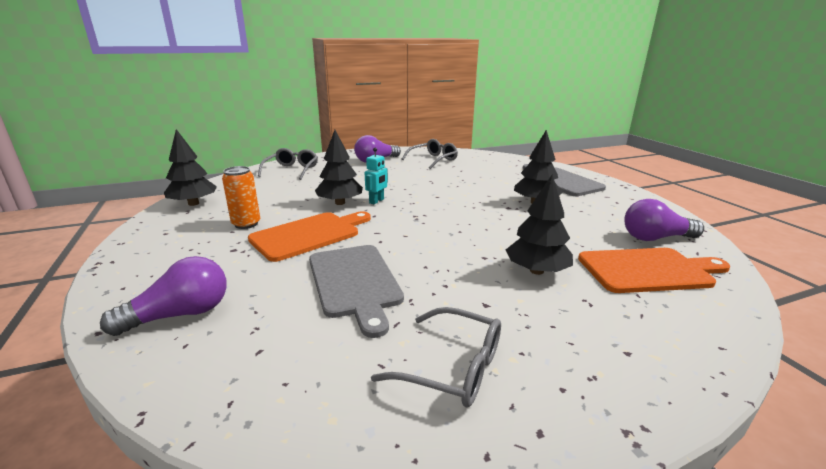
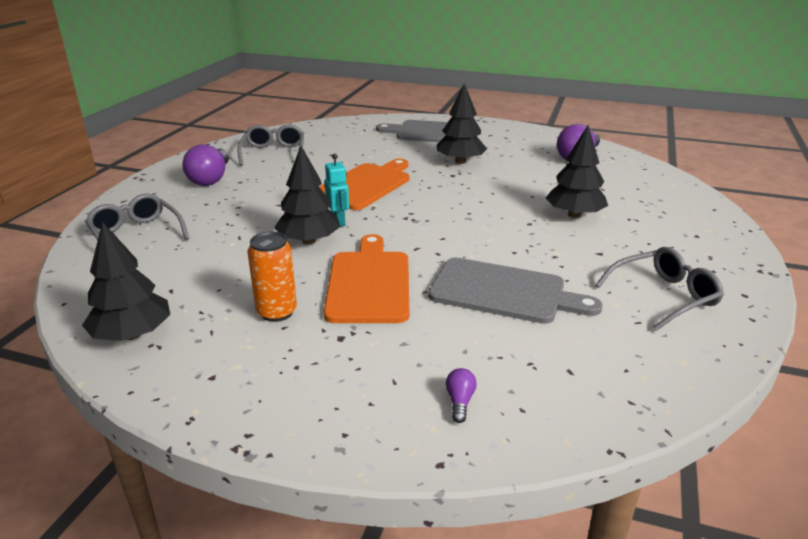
camera: 50 degrees left, 5 degrees up
(181, 315) = (460, 401): purple light bulb -> purple light bulb, size x0.45
(648, 270) = (616, 182): orange cutting board -> orange cutting board (365, 185)

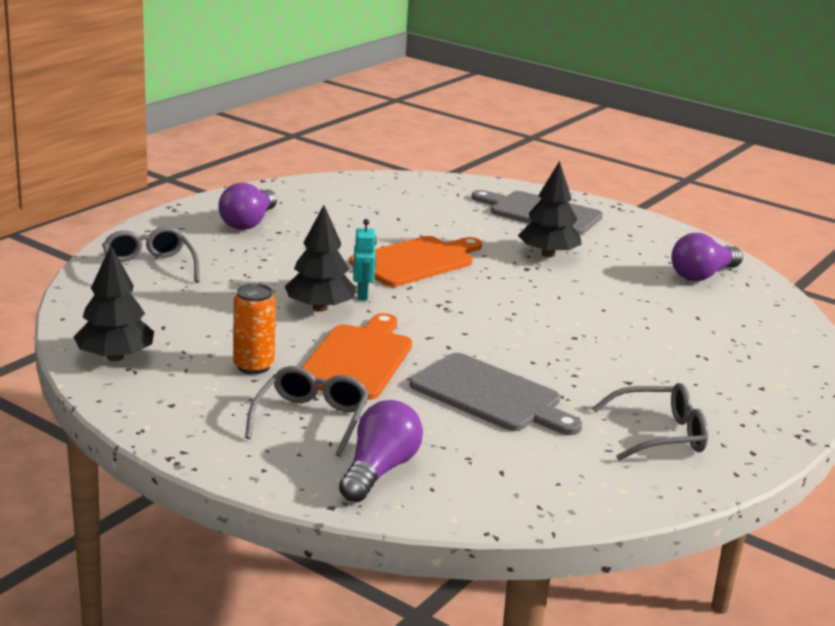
camera: 15 degrees right, 5 degrees down
(273, 153) = (332, 205): grey glasses -> grey glasses (311, 419)
(460, 401) = (379, 470): purple light bulb -> purple light bulb, size x2.24
(574, 215) = (635, 339): black tree -> none

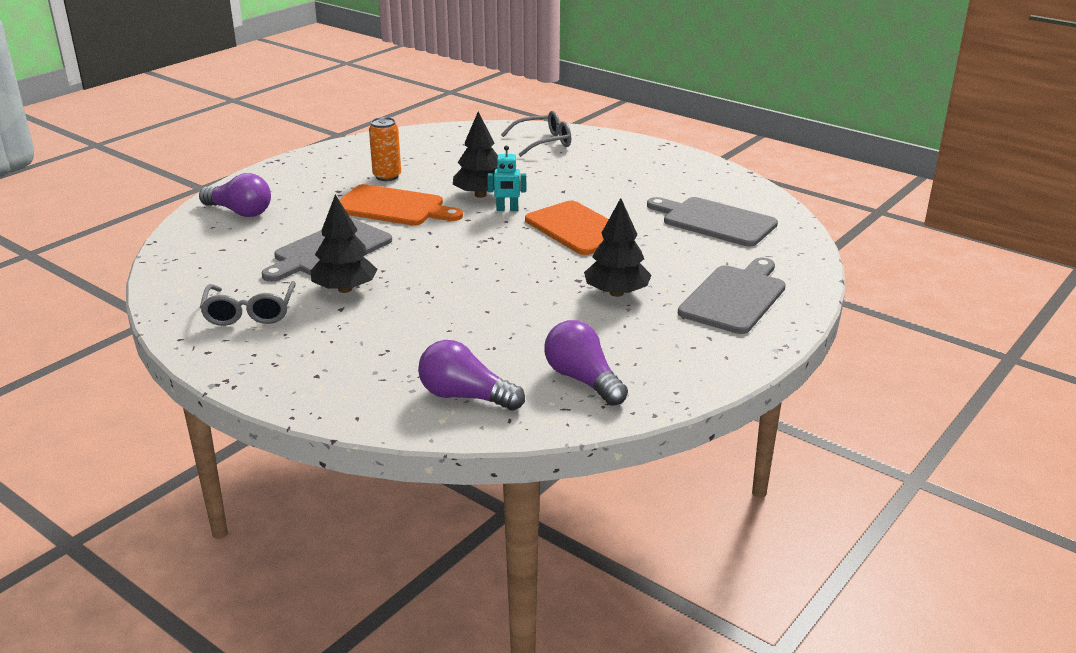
camera: 95 degrees right, 5 degrees up
(115, 357) = (404, 141): black tree -> black tree (345, 289)
(248, 223) = (644, 169): purple light bulb -> purple light bulb (465, 396)
(311, 419) = (310, 193): grey glasses -> none
(387, 205) = (714, 221): none -> grey cutting board

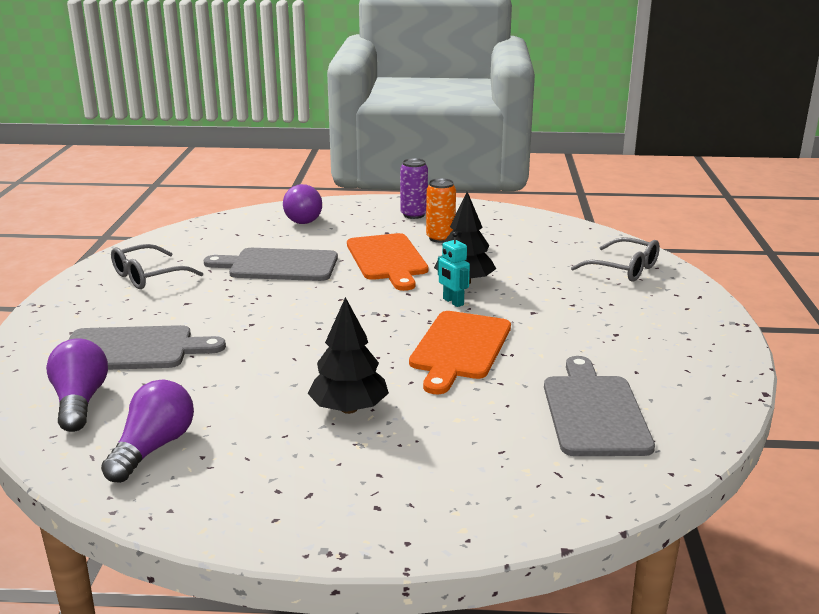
camera: 55 degrees right, 5 degrees down
(321, 170) = (414, 215): none -> purple can
(345, 289) = (220, 293): black tree -> none
(734, 297) = (422, 482): grey cutting board -> grey cutting board (133, 349)

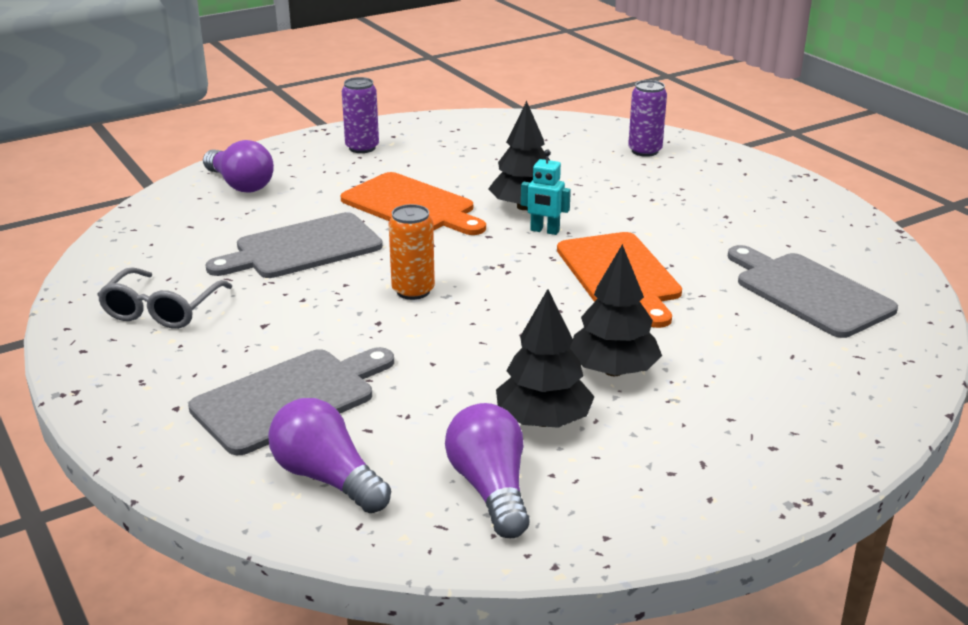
camera: 35 degrees left, 5 degrees up
(251, 421) = (543, 420): none -> black tree
(440, 238) = (430, 167): orange can -> orange can (413, 291)
(623, 269) = (644, 151): grey glasses -> purple can

